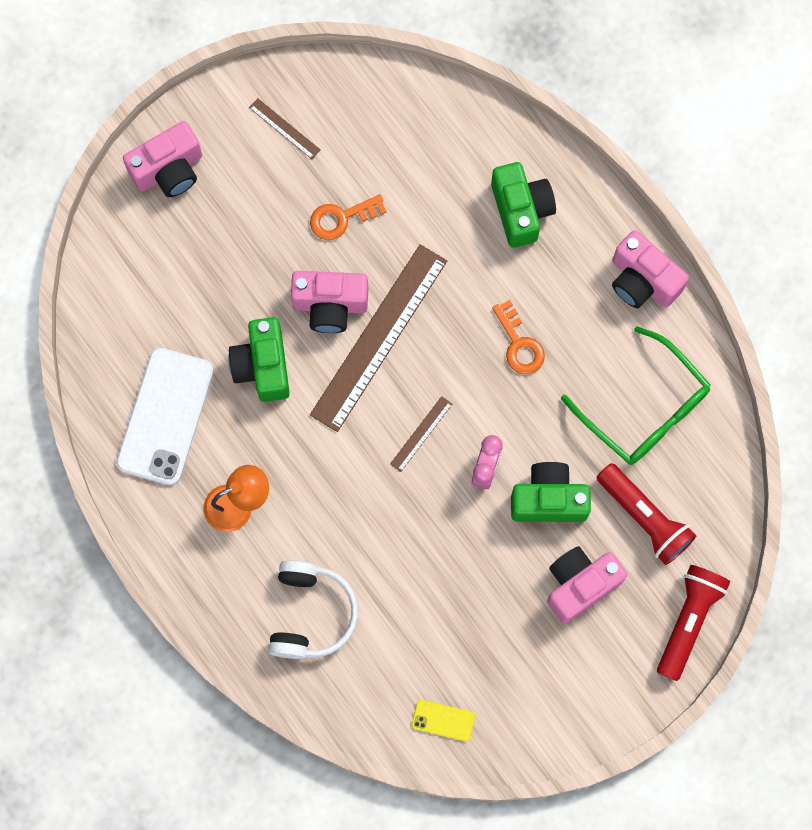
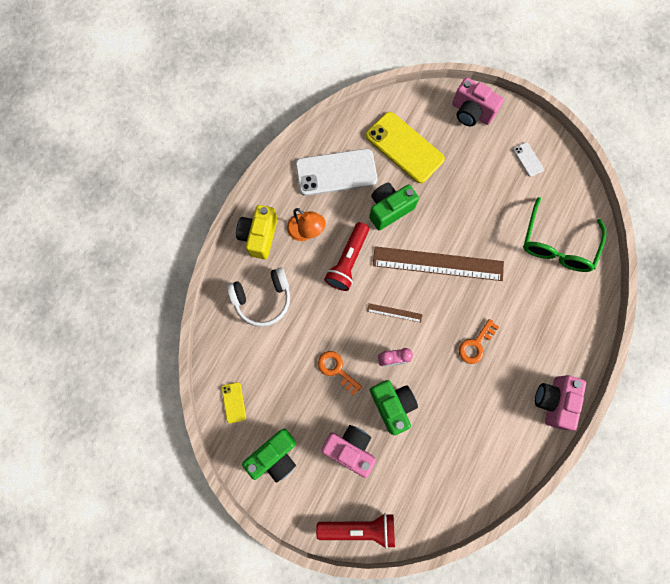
camera: 65 degrees right, 0 degrees up
(176, 296) = (404, 147): none -> yellow phone
(211, 577) = (259, 236): none -> yellow camera
(284, 128) = (528, 159): brown ruler -> white phone
(330, 305) = (442, 229): pink camera -> none
(341, 218) = (494, 212): orange key -> orange key (336, 369)
(521, 210) = (555, 309): green camera -> green camera (275, 455)
(644, 517) = (409, 469): red flashlight -> red flashlight (348, 261)
(645, 408) = (476, 438): green glasses -> green glasses (557, 244)

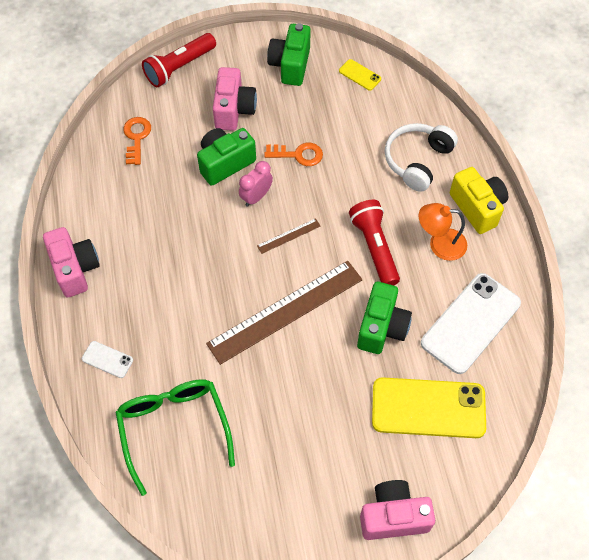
camera: 140 degrees right, 15 degrees down
(350, 448) = (234, 110): pink camera -> pink camera turned 75 degrees counterclockwise
(392, 405) = (225, 163): green camera -> green camera turned 120 degrees clockwise
(476, 344) = (187, 264): orange key -> orange key (136, 137)
(528, 159) = (280, 508): white phone -> white phone (107, 359)

